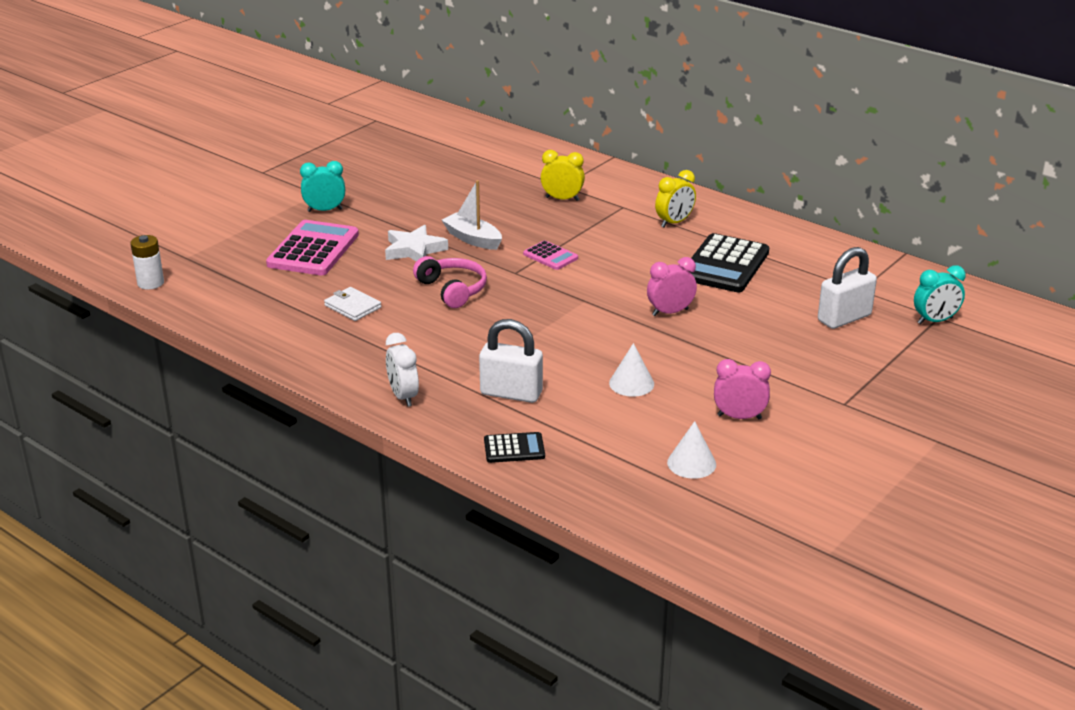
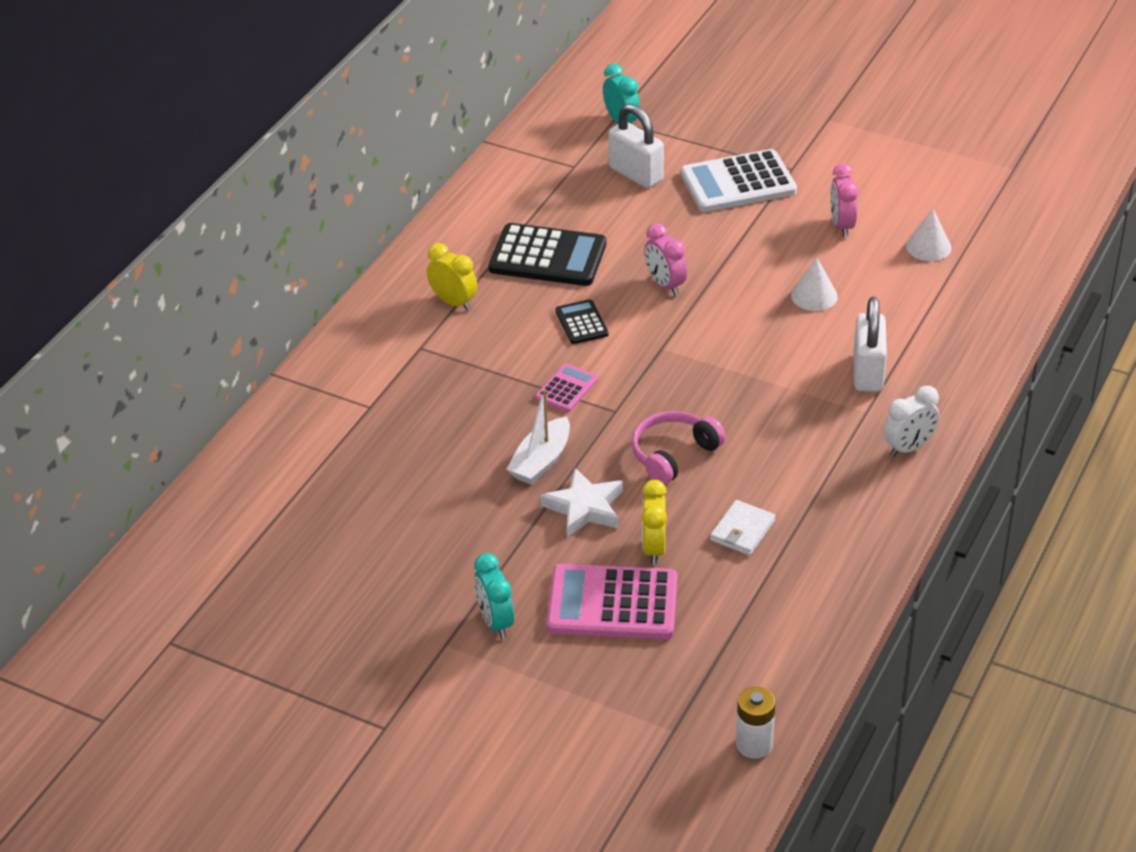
camera: 100 degrees left, 10 degrees up
(514, 448) = (960, 355): black calculator -> black calculator (581, 323)
(562, 199) = (410, 401): yellow clock -> yellow clock (654, 548)
(822, 369) = (738, 183): none -> white calculator

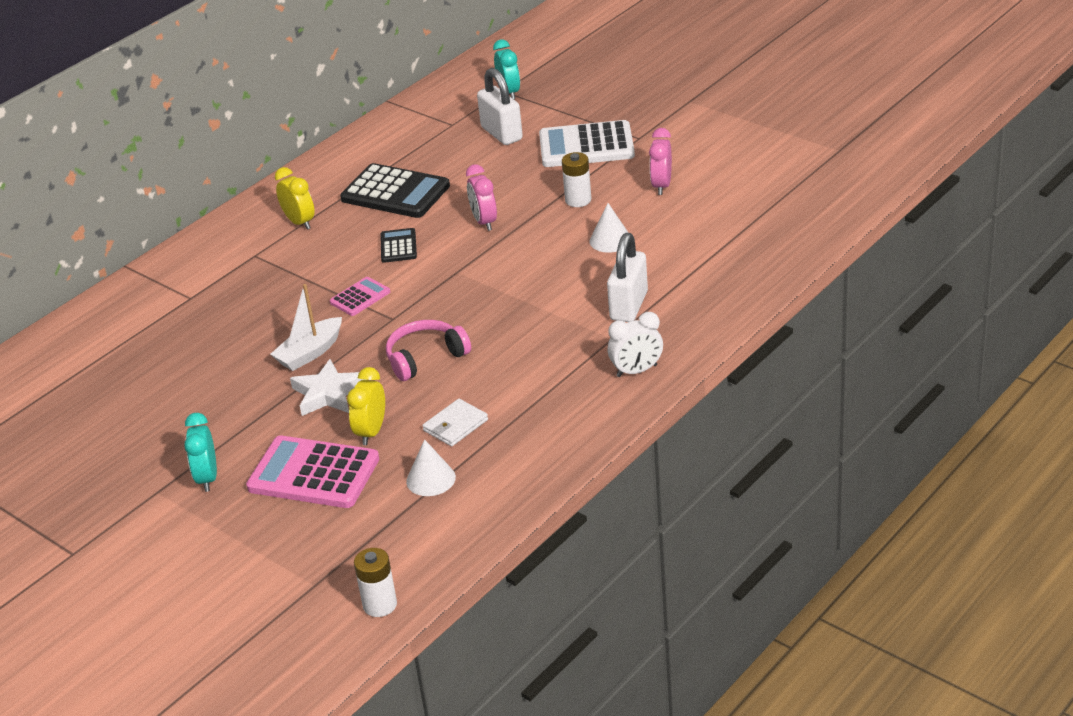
camera: 15 degrees right, 5 degrees down
(758, 250) = (578, 200): none -> white battery
(928, 247) = (732, 208): white cone -> white cone (431, 479)

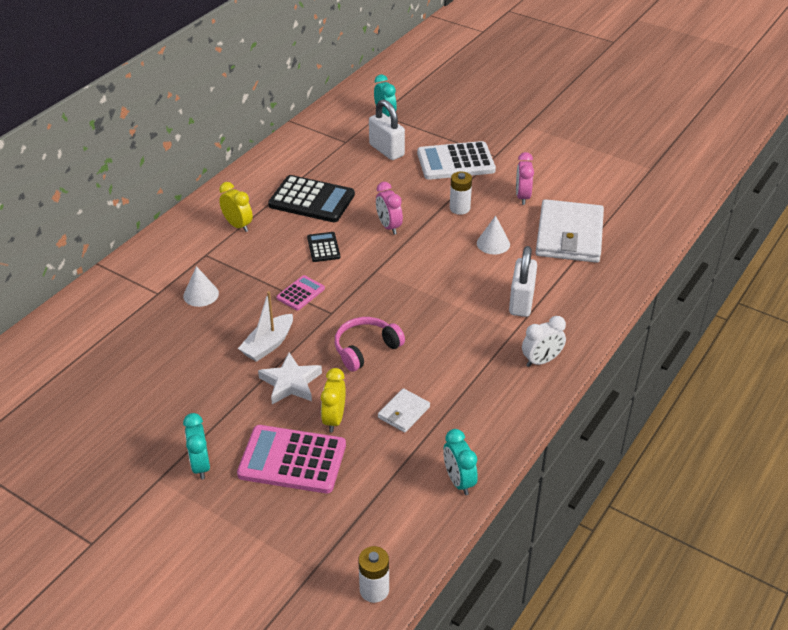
camera: 10 degrees left, 5 degrees up
(431, 479) = (393, 464): white cone -> white cone (201, 294)
(504, 497) = (459, 481): none -> turquoise clock
(710, 230) = (569, 235): none -> white wallet

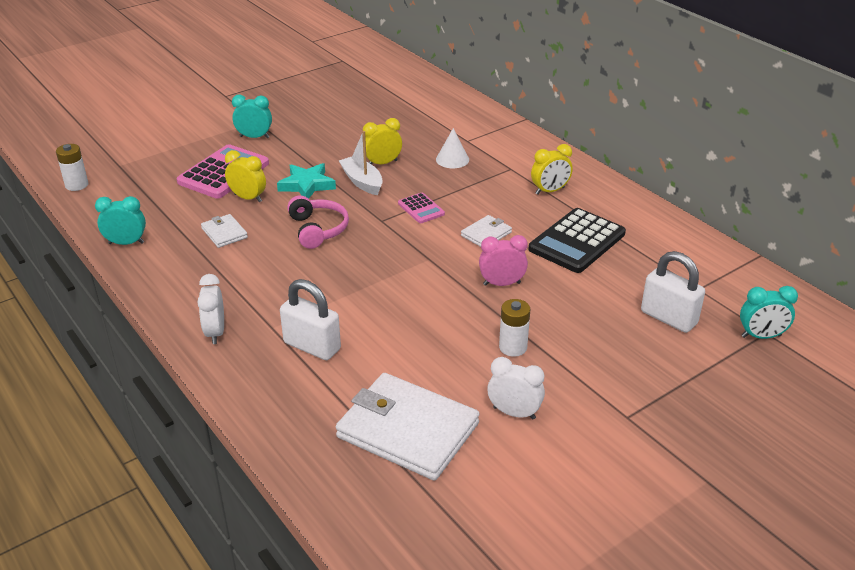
camera: 110 degrees right, 5 degrees down
(225, 340) = (382, 163): none -> yellow clock
(290, 383) = (307, 185): white star -> turquoise star
(323, 247) = (486, 234): black calculator -> white wallet
(386, 150) = (668, 318): white padlock -> white padlock turned 60 degrees clockwise
(455, 162) = (622, 372): white calculator -> none
(493, 243) = (428, 355): white cone -> none
(522, 197) = (514, 413): pink clock -> white clock

